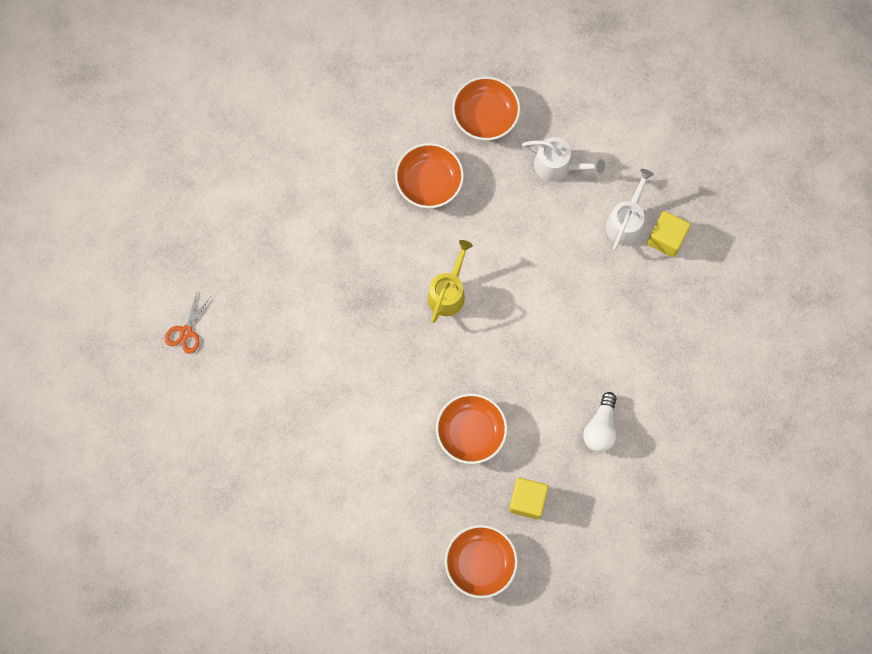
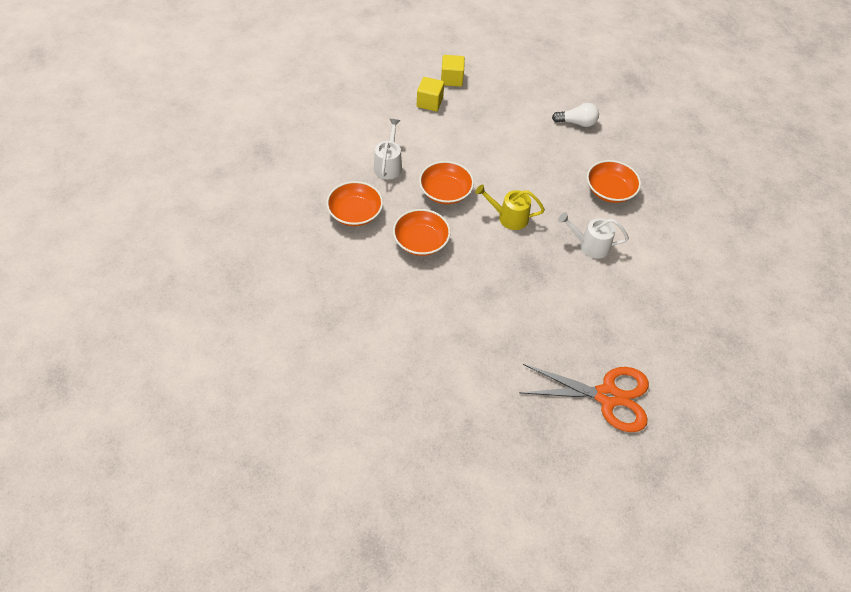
camera: 105 degrees left, 20 degrees down
(186, 332) = (607, 396): orange scissors -> orange scissors, size x2.19
(480, 563) = (698, 174): orange bowl -> orange bowl (445, 192)
(527, 500) = (643, 154): yellow cube -> yellow cube (451, 79)
(626, 222) = (423, 124): white watering can -> white watering can (590, 245)

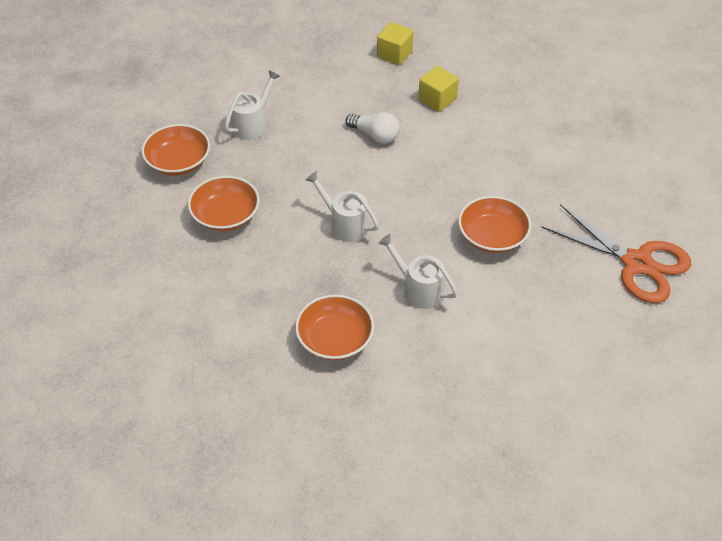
camera: 30 degrees right, 5 degrees down
(429, 102) = (349, 72): yellow cube -> yellow cube (437, 99)
(445, 192) = (293, 172): orange bowl -> orange bowl (335, 339)
(509, 217) = (345, 224): yellow watering can -> white watering can
(577, 123) = (510, 147): white light bulb -> white light bulb (375, 135)
(607, 396) = (307, 465): orange scissors -> orange scissors (636, 263)

